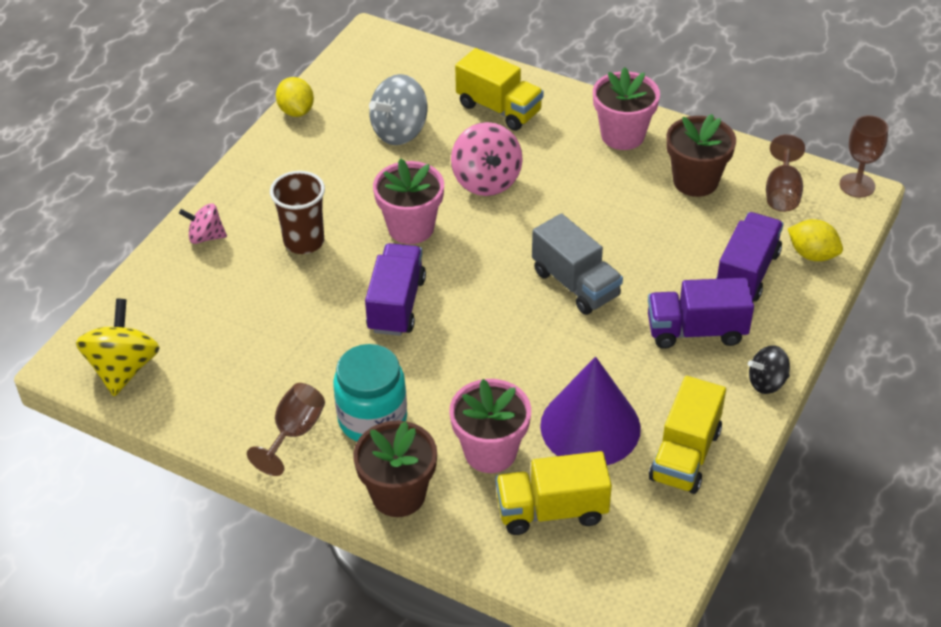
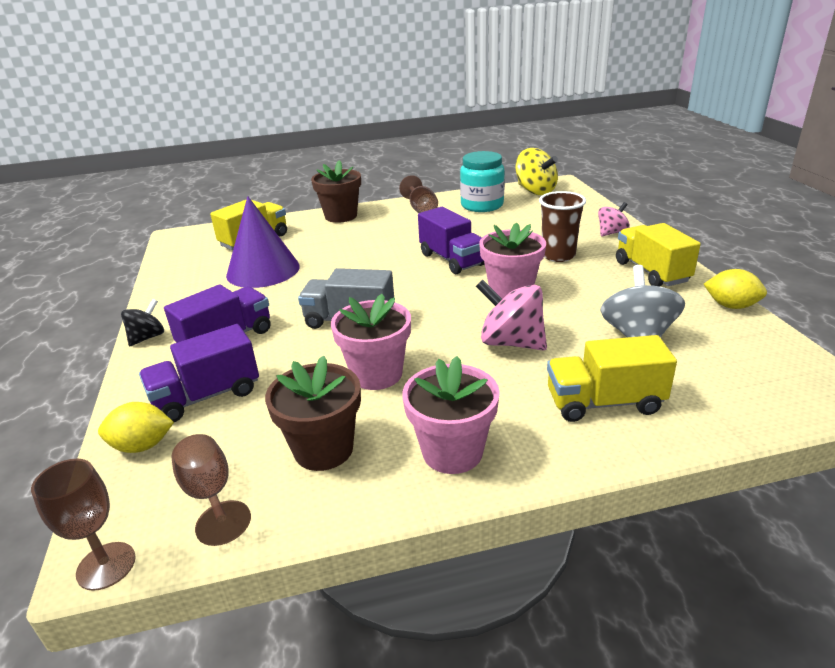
camera: 140 degrees right, 15 degrees down
(372, 419) = (391, 226): turquoise jar -> turquoise jar (482, 205)
(490, 452) = (312, 242): pink flower pot -> pink flower pot (377, 374)
(685, 455) = (189, 284): yellow truck -> yellow truck (651, 272)
(747, 273) = (207, 396): purple truck -> purple truck turned 75 degrees clockwise

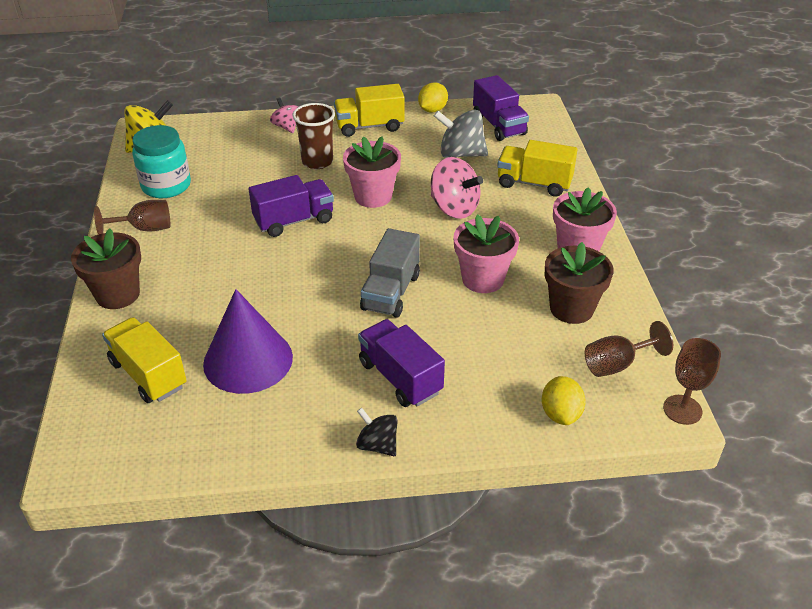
camera: 85 degrees left, 10 degrees up
(207, 396) = (496, 381): purple truck -> purple truck (499, 125)
(511, 342) = (454, 208): pink spinning top -> pink spinning top turned 90 degrees counterclockwise
(604, 402) = (534, 183): yellow truck -> yellow truck turned 105 degrees clockwise

